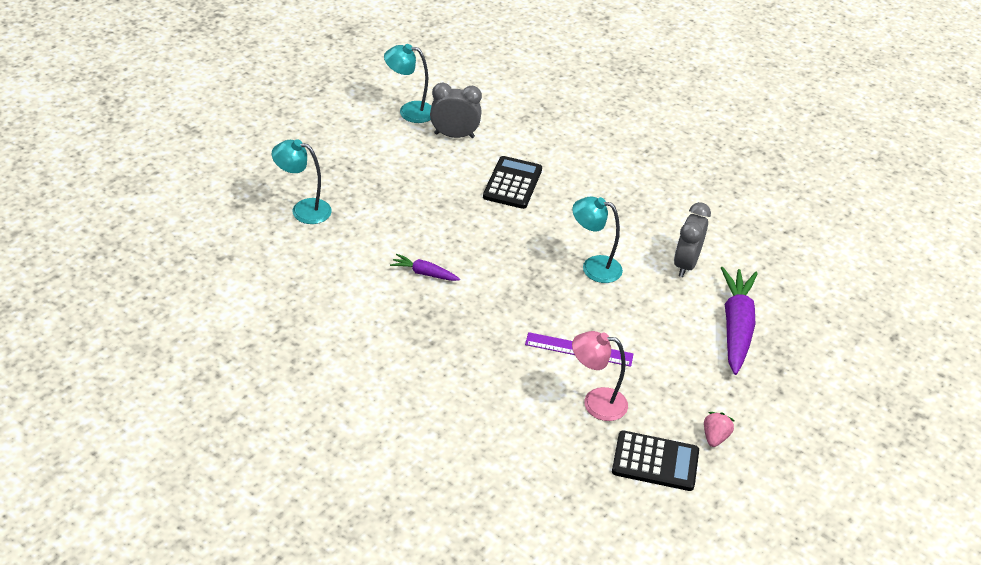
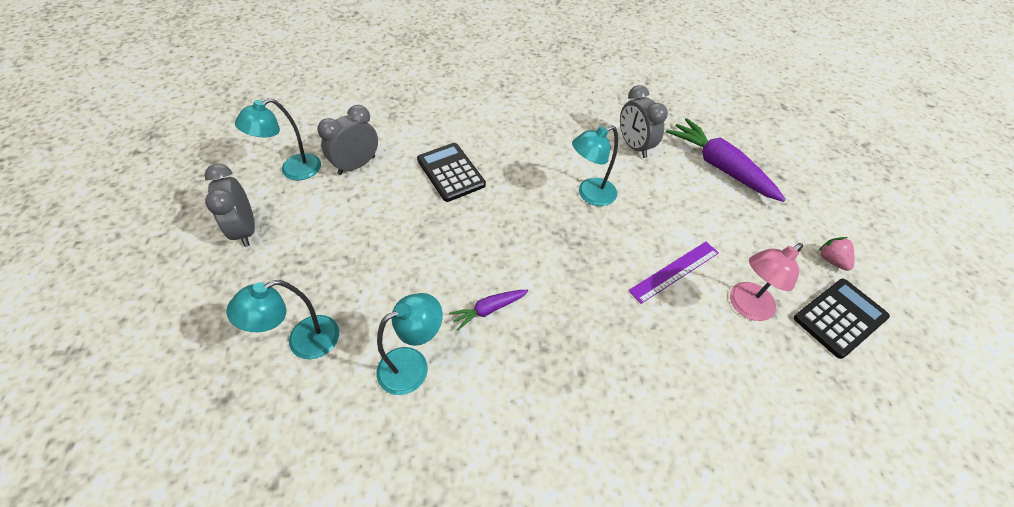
camera: 45 degrees left, 10 degrees up
(340, 128) = (246, 230): none -> grey clock
(345, 264) = (413, 365): none -> turquoise lamp

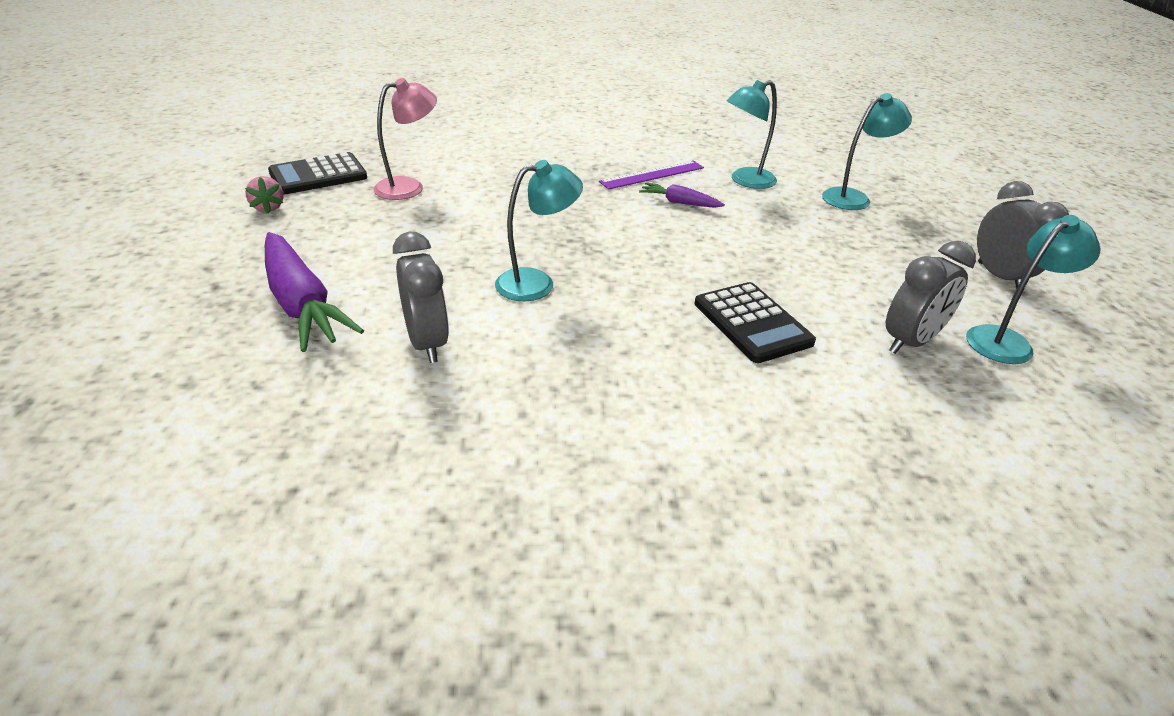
camera: 175 degrees left, 15 degrees down
(489, 309) = (679, 202): purple carrot -> purple carrot turned 135 degrees counterclockwise
(674, 271) = (466, 212): purple ruler -> purple ruler (652, 175)

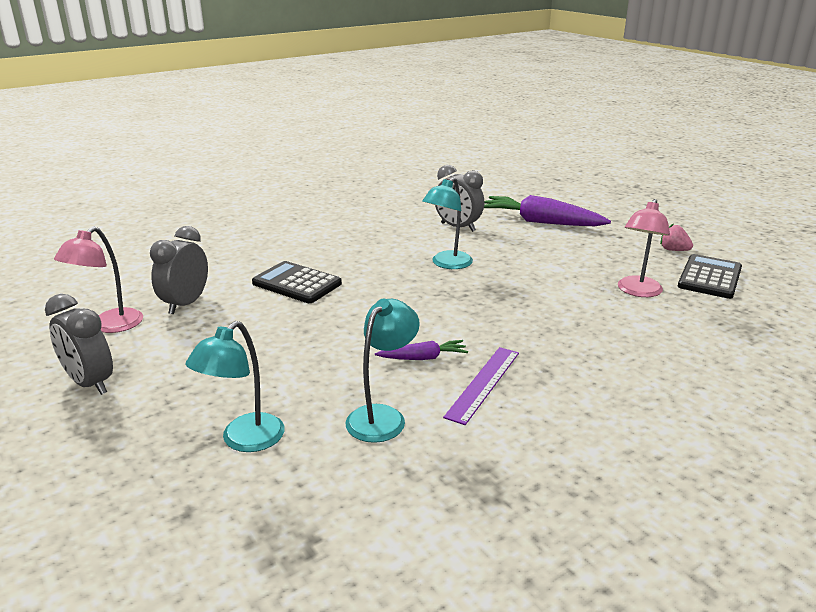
camera: 150 degrees right, 10 degrees down
(1007, 341) = (110, 326): turquoise lamp -> pink lamp

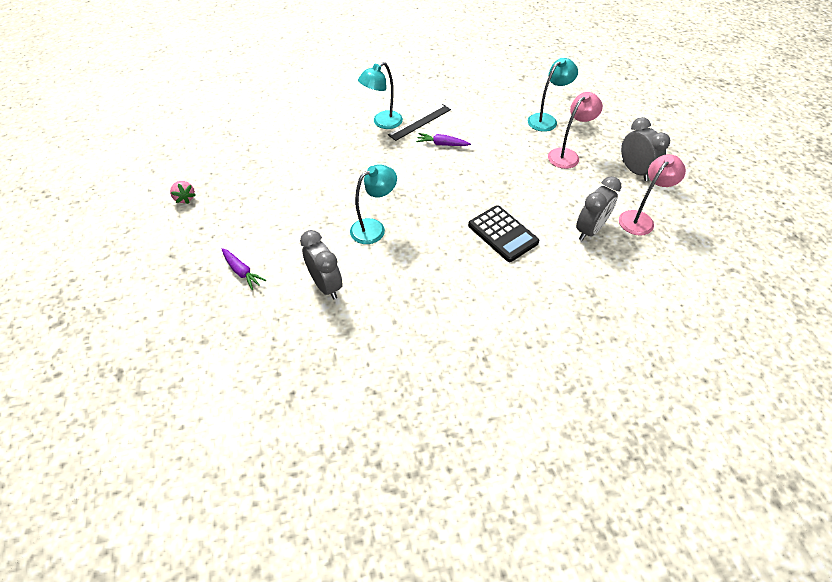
camera: 160 degrees left, 25 degrees up
(382, 416) = (479, 117): turquoise lamp -> turquoise lamp (382, 123)
(483, 383) = (419, 122): purple ruler -> black ruler
(541, 222) = (242, 272): purple carrot -> purple carrot, size x0.50
(637, 291) = (268, 162): pink lamp -> pink lamp (567, 155)
(710, 277) = (204, 163): black calculator -> none

